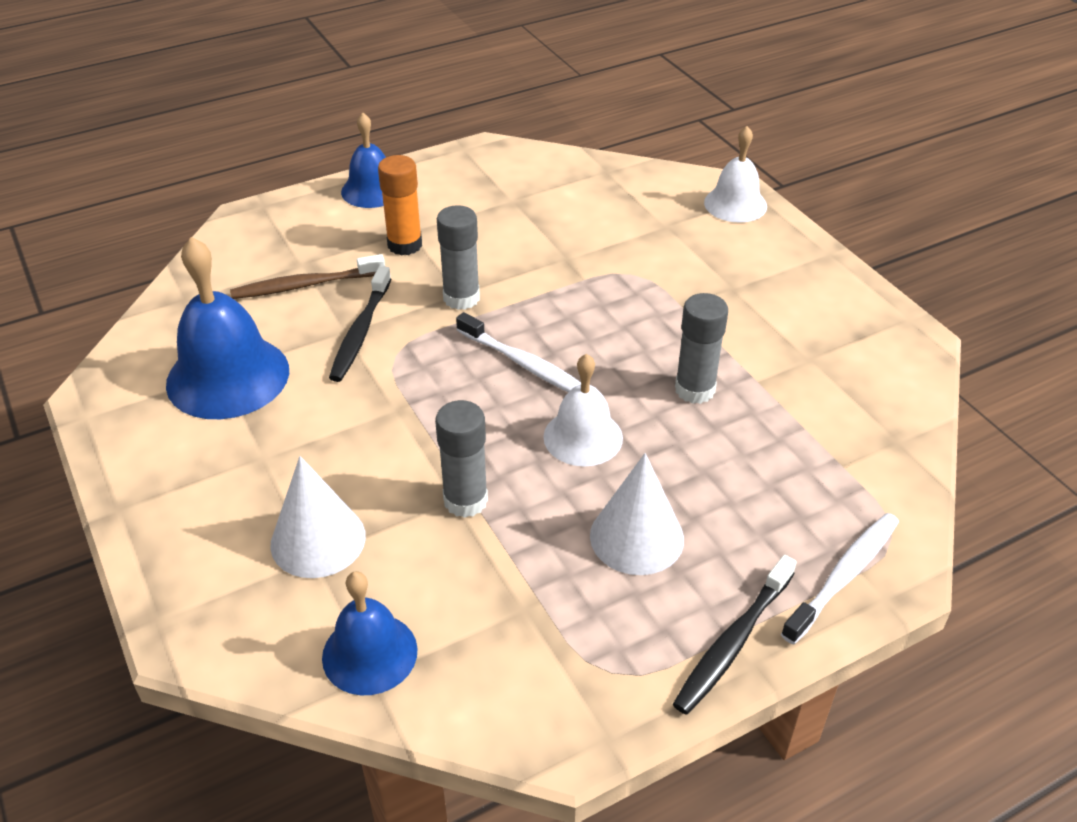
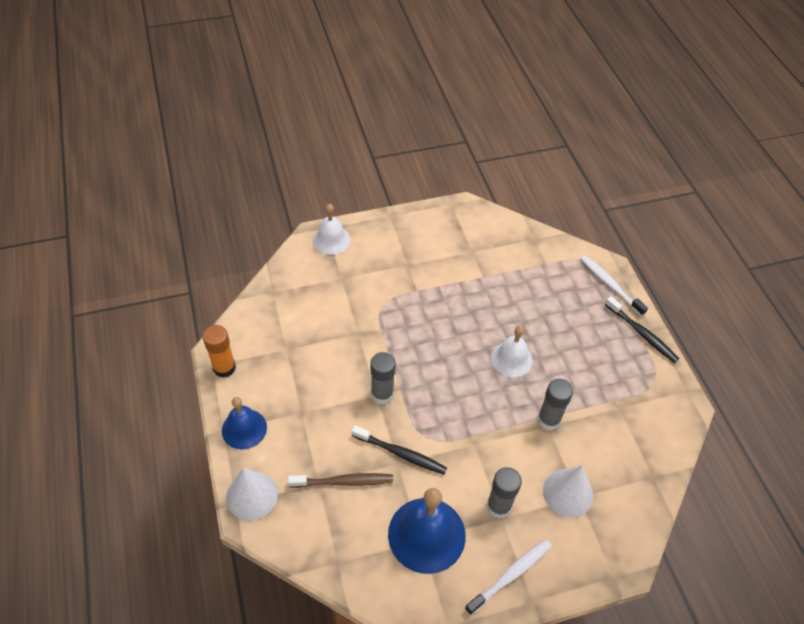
camera: 80 degrees left, 10 degrees up
(305, 285) = (344, 482): brown toothbrush -> brown toothbrush turned 90 degrees counterclockwise
(369, 653) = (641, 476): blue bell -> none
(405, 245) = (317, 417): orange glue stick -> orange glue stick (224, 368)
(525, 365) = (450, 373): white toothbrush -> white toothbrush (511, 575)
(636, 537) = (580, 353): white cone -> white cone (252, 495)
(695, 390) = (485, 303): grey glue stick -> grey glue stick (498, 506)

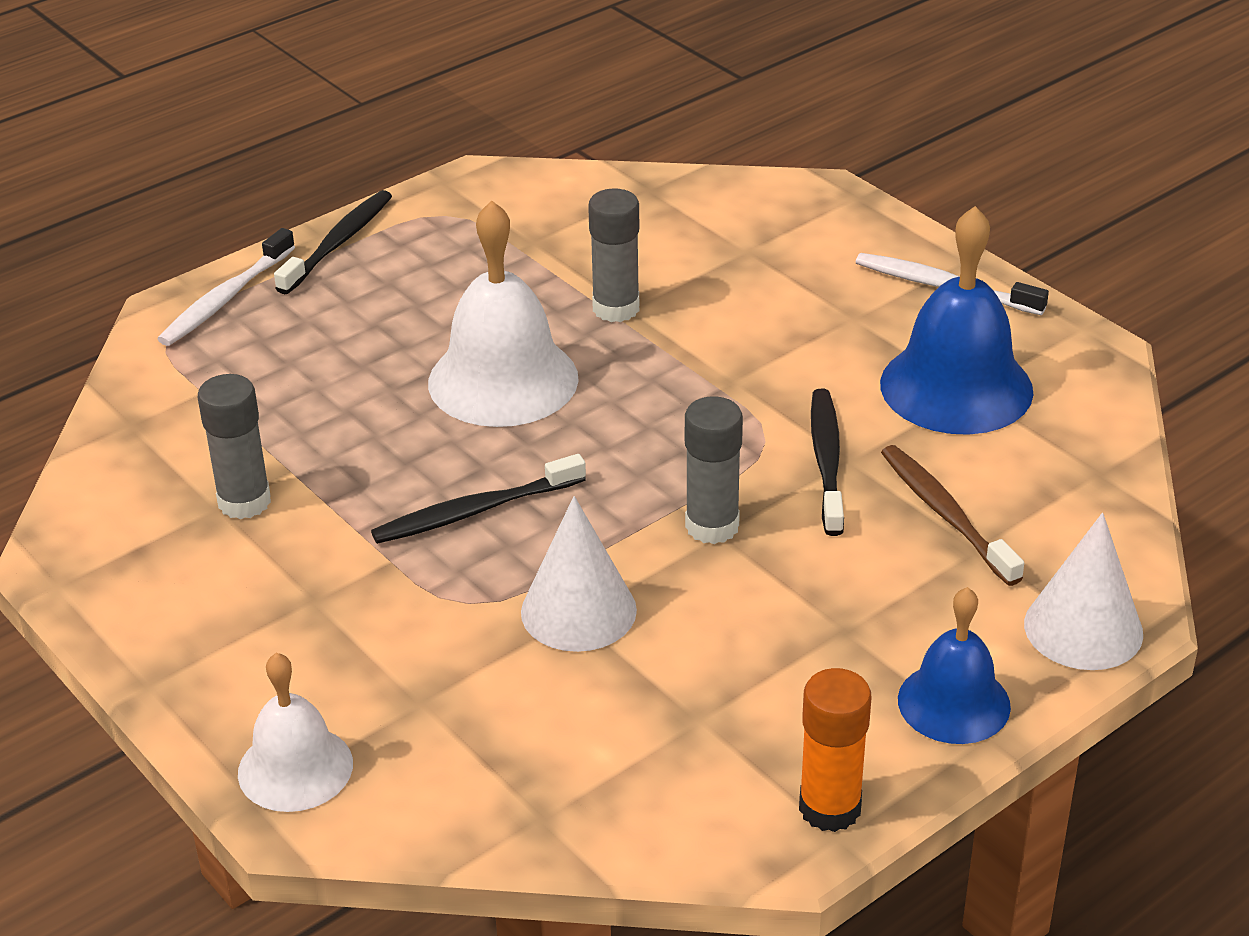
camera: 110 degrees left, 15 degrees down
(431, 322) = (474, 511): none -> black toothbrush
(498, 506) = (835, 324): grey glue stick -> grey glue stick (244, 502)
(511, 359) = (503, 380): white bell -> white bell, size x1.61
(568, 493) = (749, 261): white cone -> white cone (578, 611)

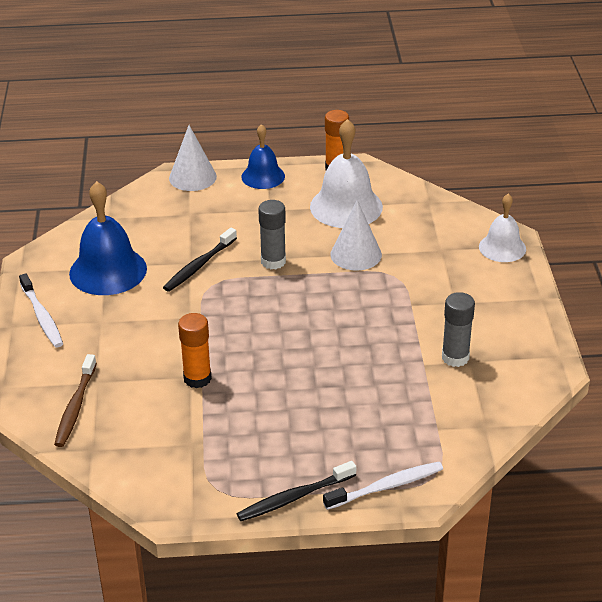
camera: 145 degrees left, 0 degrees up
(474, 511) = (359, 309): black toothbrush -> none
(503, 380) = (289, 365): white bell -> white bell (346, 206)
(616, 308) = (197, 378): grey glue stick -> orange glue stick
(946, 514) = (184, 228): brown toothbrush -> brown toothbrush (75, 407)

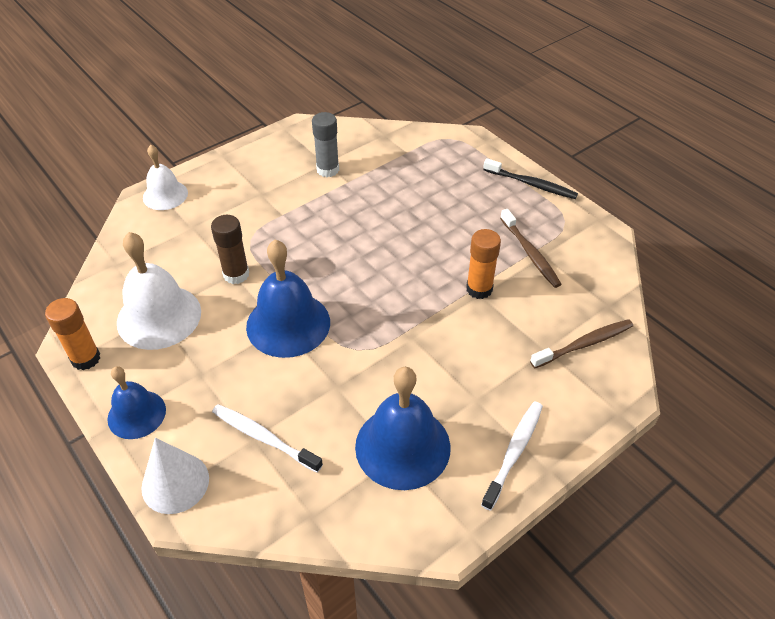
camera: 125 degrees left, 10 degrees up
(199, 266) = (336, 375): black toothbrush -> none
(202, 435) = (530, 253): none -> brown toothbrush
(273, 261) = (288, 324): grey glue stick -> blue bell
(356, 254) = (236, 274): white cone -> brown glue stick
(386, 486) = (479, 152): white toothbrush -> white toothbrush (263, 437)

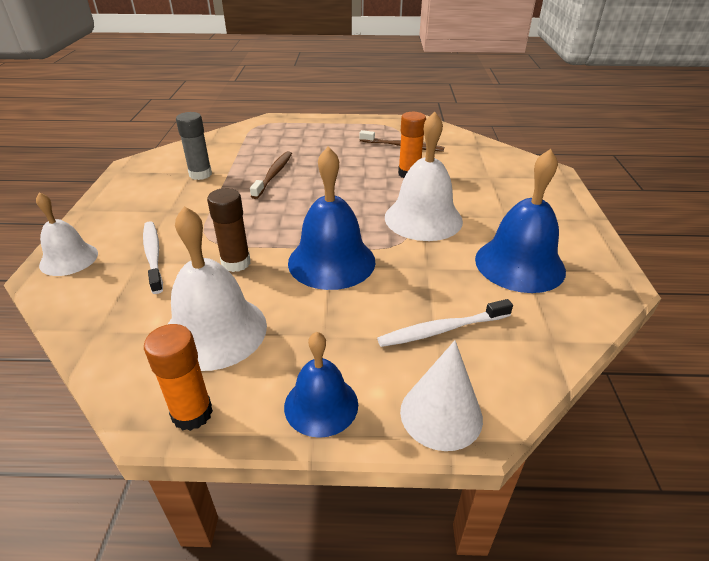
camera: 50 degrees left, 10 degrees down
(409, 343) = (423, 218): none -> white bell
(514, 452) = (566, 224): white toothbrush -> white toothbrush (153, 255)
(531, 184) = (346, 121): black toothbrush -> none
(584, 344) = (499, 164): brown toothbrush -> brown toothbrush (274, 174)

